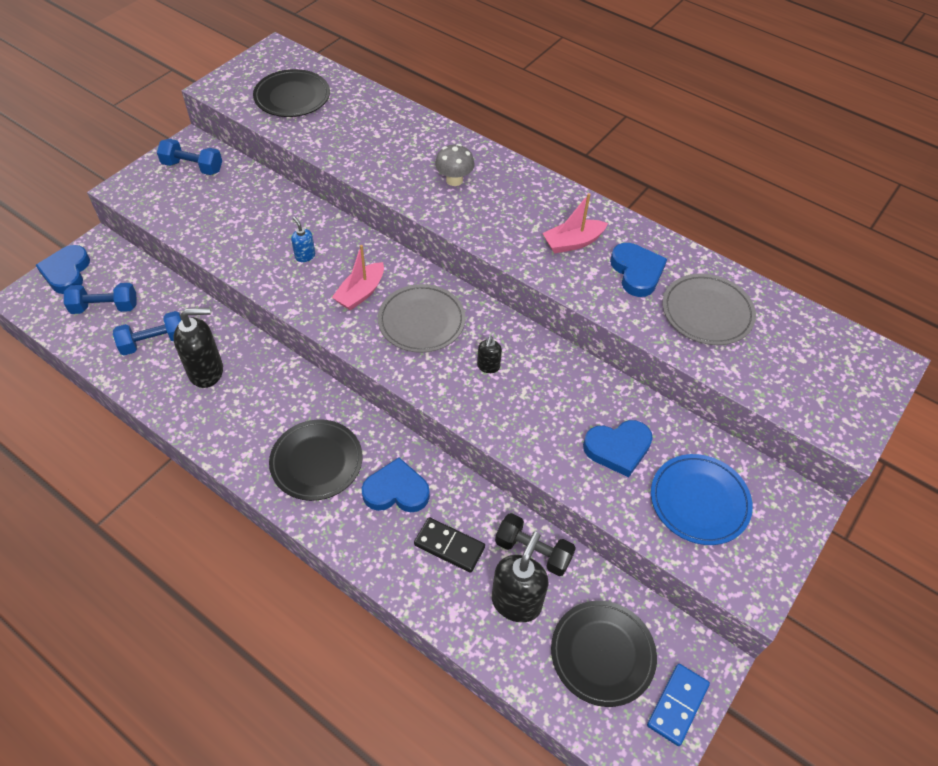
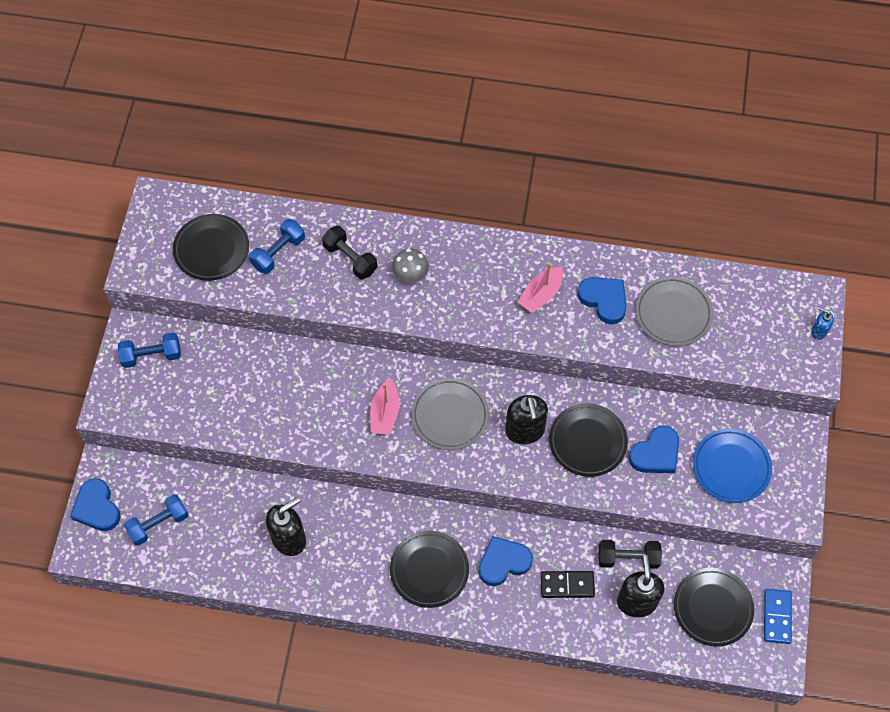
camera: 25 degrees left, 10 degrees up
(154, 342) = (225, 534): blue dumbbell -> blue dumbbell (278, 252)
(305, 256) = (315, 400): blue soap dispenser -> blue soap dispenser (818, 331)
(408, 147) = (350, 259): none -> black dumbbell
(488, 366) = (525, 431): black soap dispenser -> black soap dispenser, size x1.99
(549, 404) = (587, 441): none -> black plate

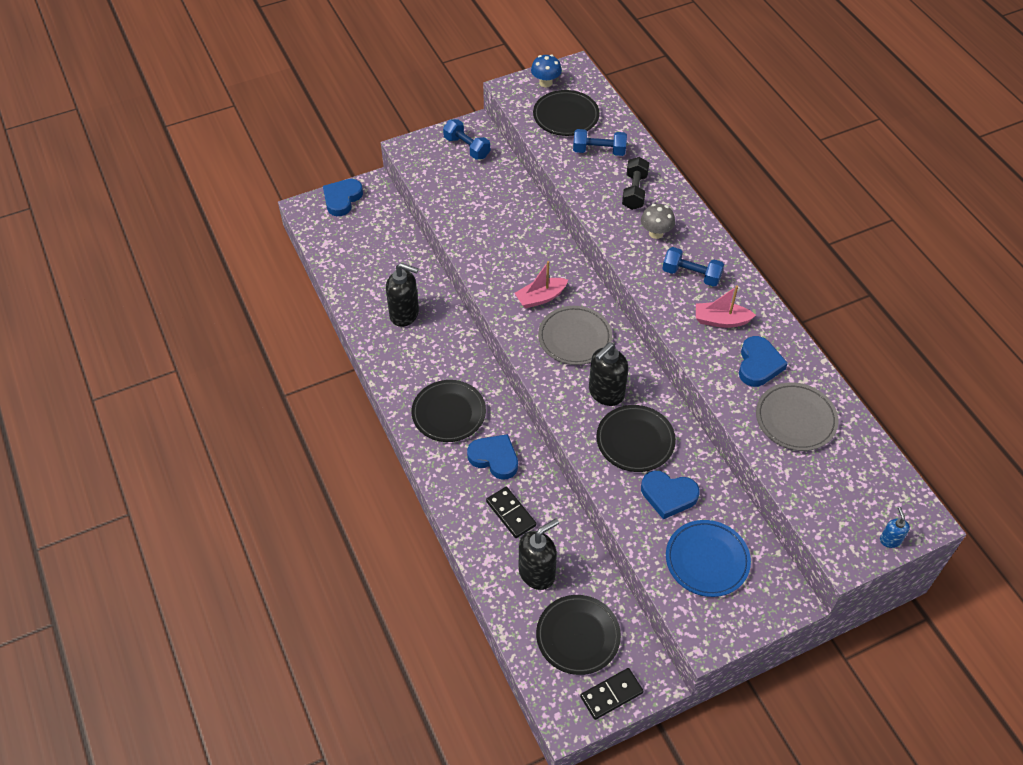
camera: 55 degrees right, 10 degrees down
(153, 236) = (545, 83): none -> blue mushroom
(158, 524) = (356, 237): blue dumbbell -> blue dumbbell (691, 275)
(628, 558) = (570, 545): black dumbbell -> none
(777, 617) = (611, 695): blue domino -> black domino

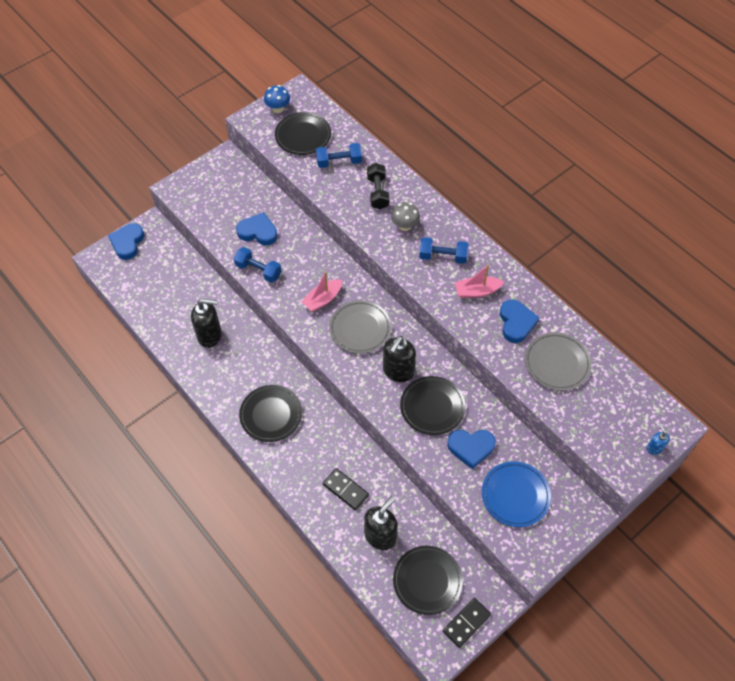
camera: 15 degrees left, 5 degrees up
(467, 147) = (224, 177): blue dumbbell -> blue dumbbell (258, 270)
(494, 458) = (319, 445): blue heart -> blue heart (258, 232)

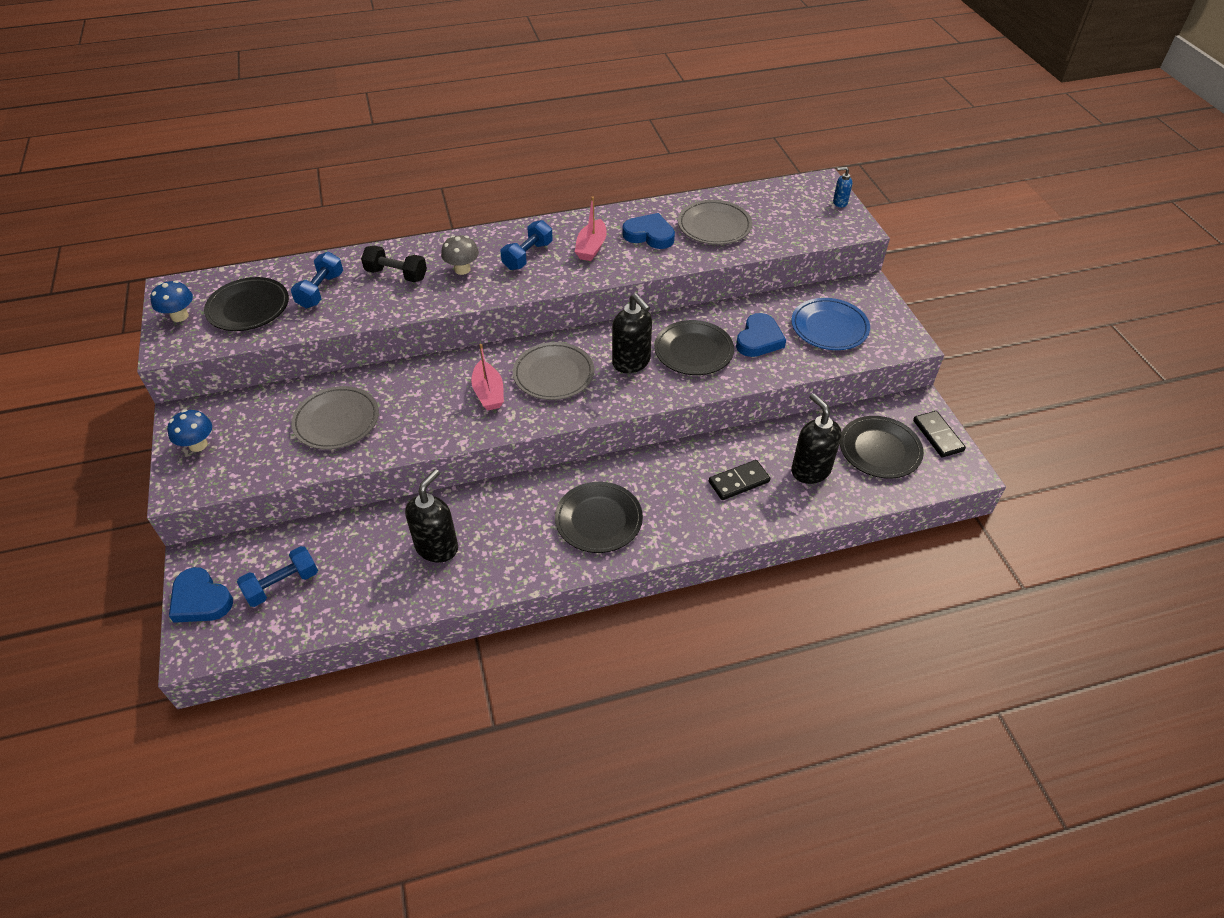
camera: 65 degrees left, 10 degrees down
(207, 177) = (198, 445): none -> blue mushroom
(258, 232) = (336, 421): blue heart -> grey plate
(258, 270) = (397, 439): blue dumbbell -> blue dumbbell (282, 584)

